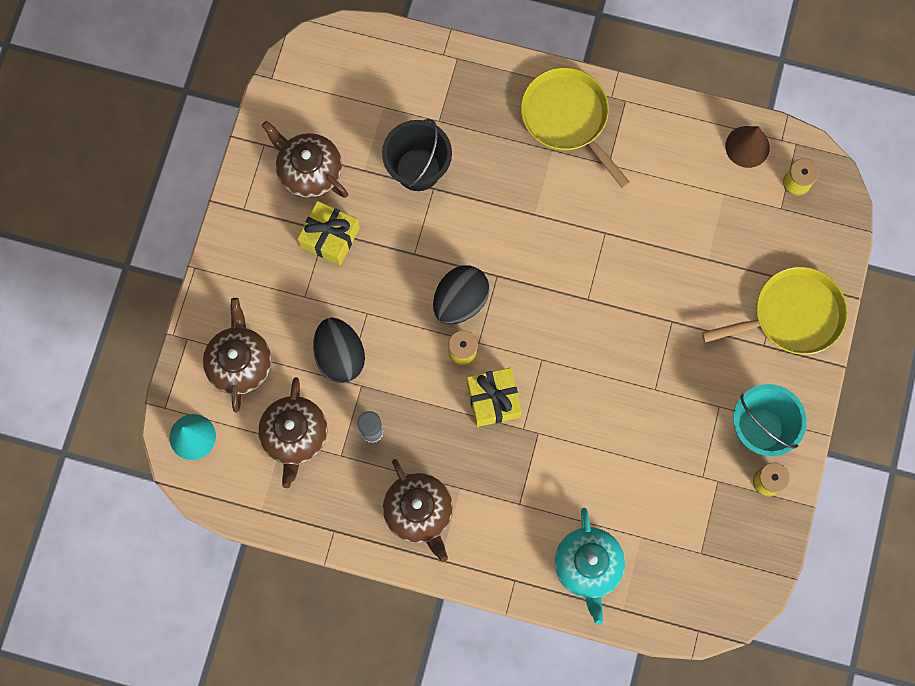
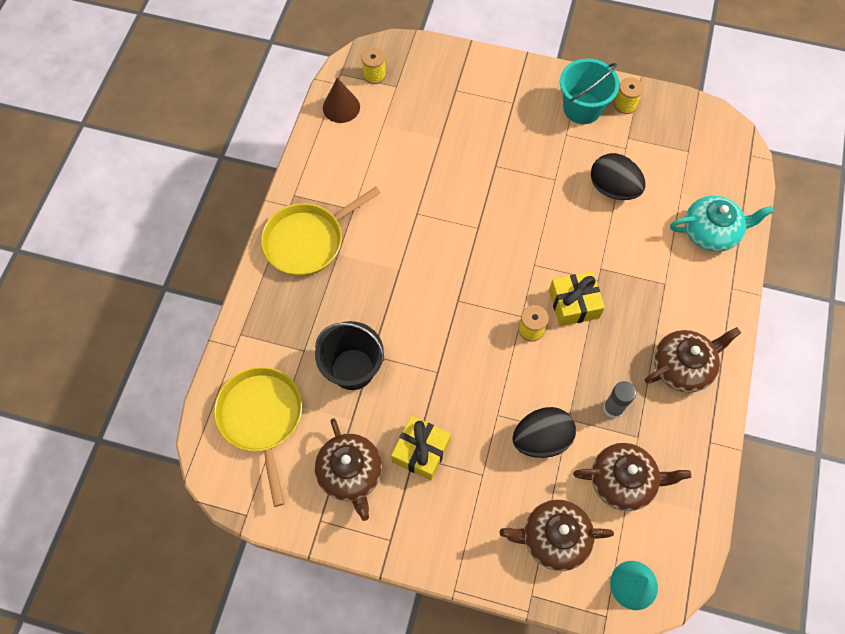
camera: 90 degrees left, 10 degrees down
(309, 171) = (350, 473): brown teapot -> brown teapot turned 60 degrees counterclockwise
(460, 301) = (483, 331): black egg -> black egg (613, 189)
(792, 315) = (487, 83): yellow pan -> yellow pan (262, 418)

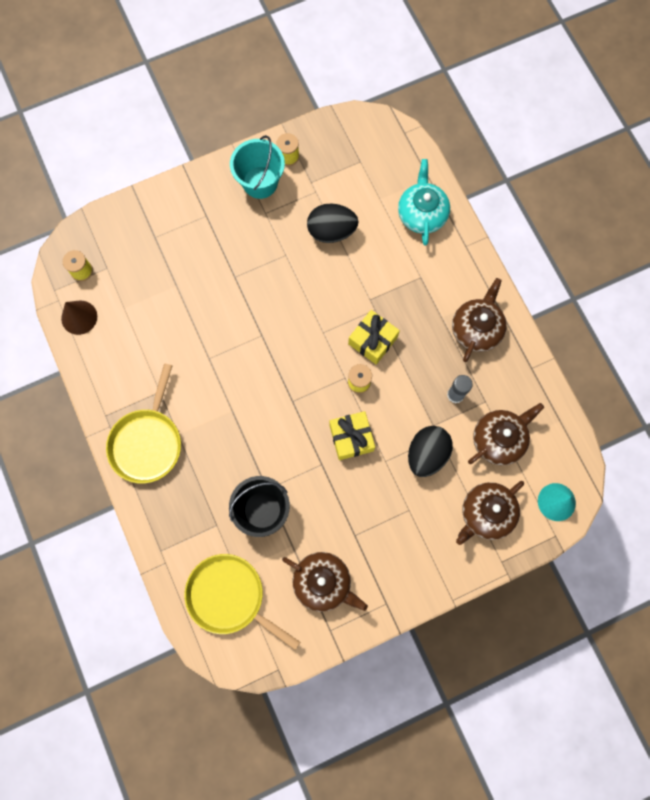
camera: 40 degrees left, 10 degrees up
(421, 451) = (356, 528): yellow gift -> yellow gift (351, 438)
(711, 232) = (422, 213): turquoise teapot -> turquoise teapot turned 45 degrees counterclockwise

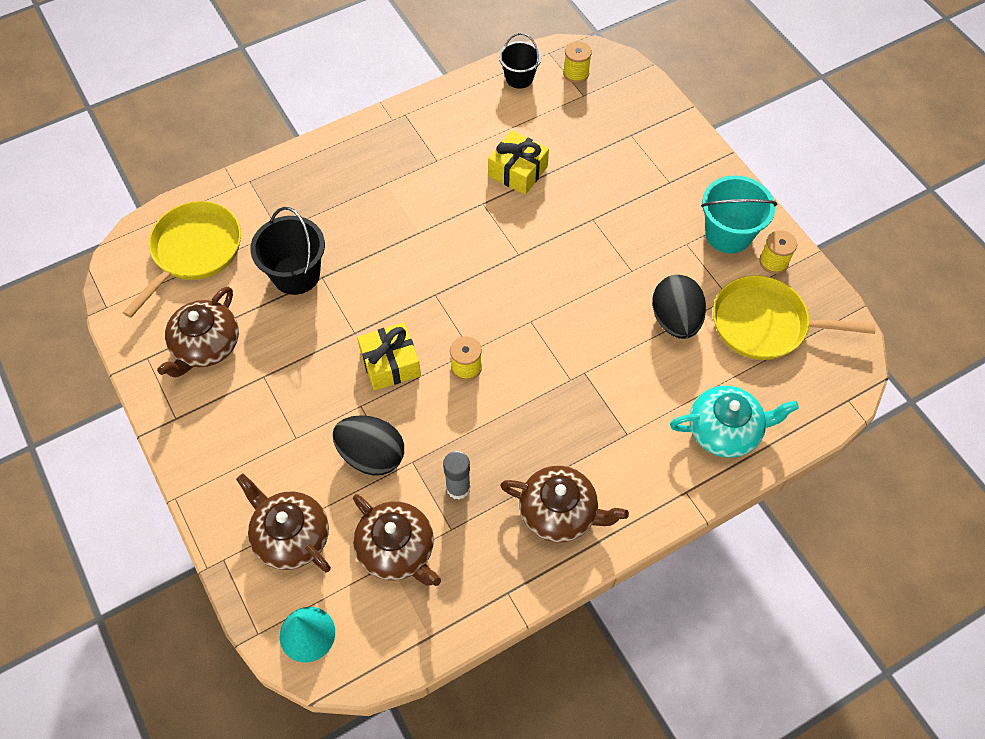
camera: 85 degrees right, 15 degrees down
(79, 317) = (519, 78): brown cone -> black bucket
(147, 442) = (375, 155): yellow pan -> yellow pan (765, 324)
(373, 340) = (526, 380): yellow gift -> yellow gift (518, 171)

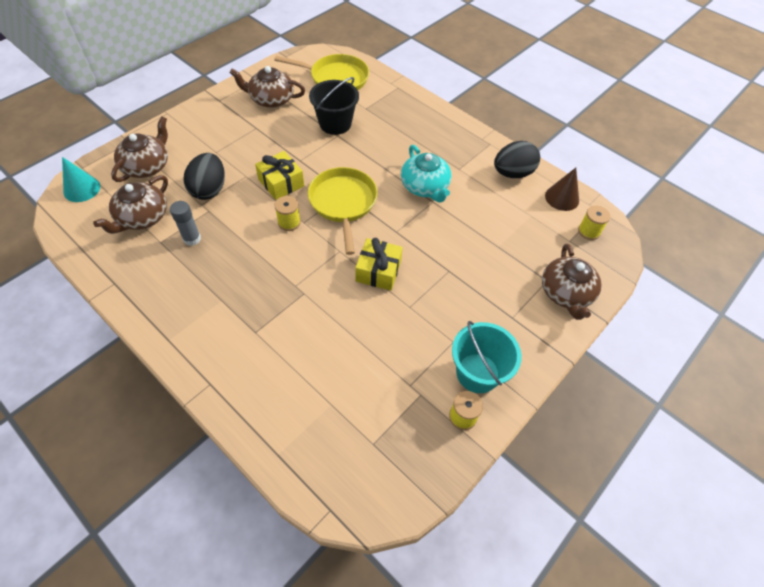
camera: 70 degrees right, 5 degrees down
(518, 171) = (472, 215): yellow gift -> yellow gift (378, 271)
(519, 78) = (562, 198): black bucket -> brown cone
(559, 512) = (180, 301): brown teapot -> brown teapot (566, 293)
(675, 320) = (372, 347): black egg -> black egg (512, 173)
(725, 430) = (273, 404): turquoise teapot -> turquoise teapot (425, 187)
(765, 324) = (391, 419): yellow pan -> yellow pan (343, 203)

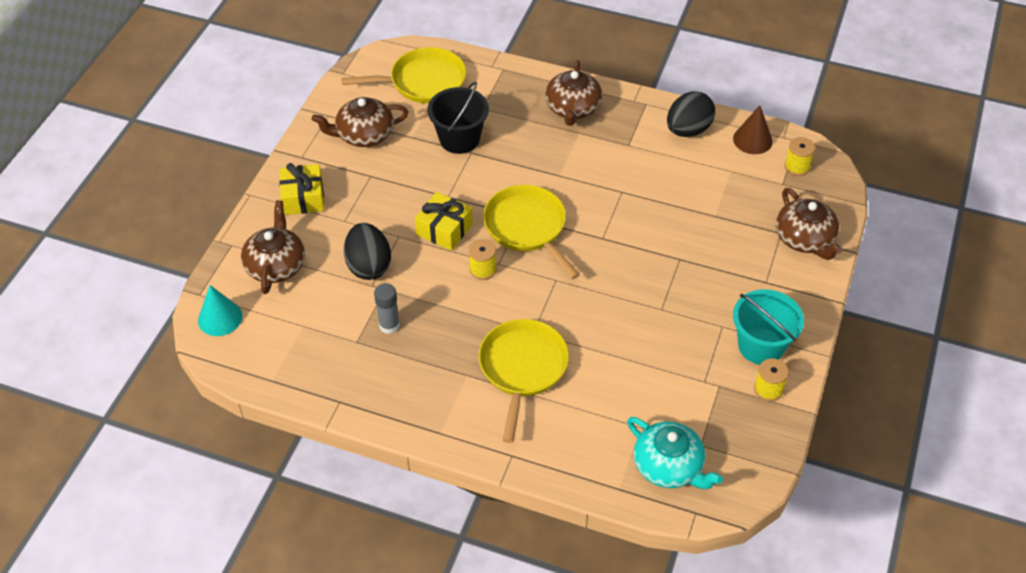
camera: 20 degrees left, 5 degrees down
(142, 217) = (316, 323): brown teapot -> brown teapot (573, 108)
(267, 312) = (522, 369): none -> yellow pan
(378, 271) = (609, 285): yellow gift -> yellow gift (303, 198)
(425, 187) = (604, 178): turquoise teapot -> turquoise teapot (669, 466)

